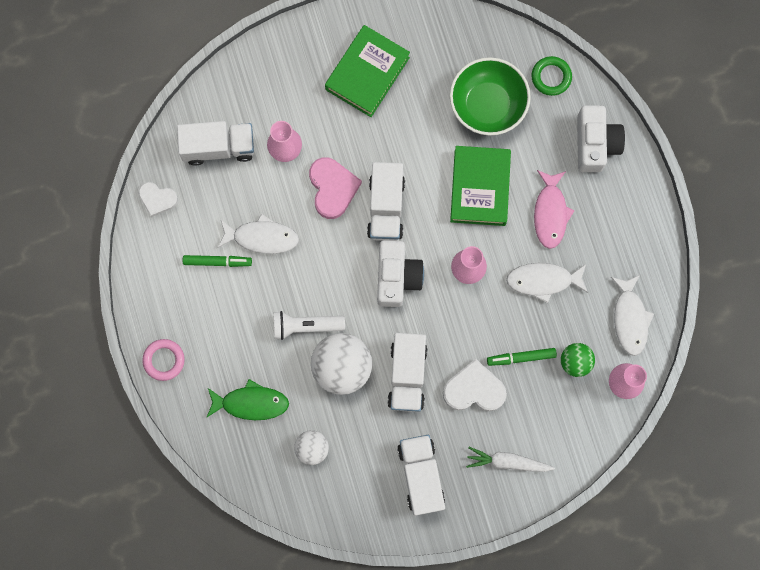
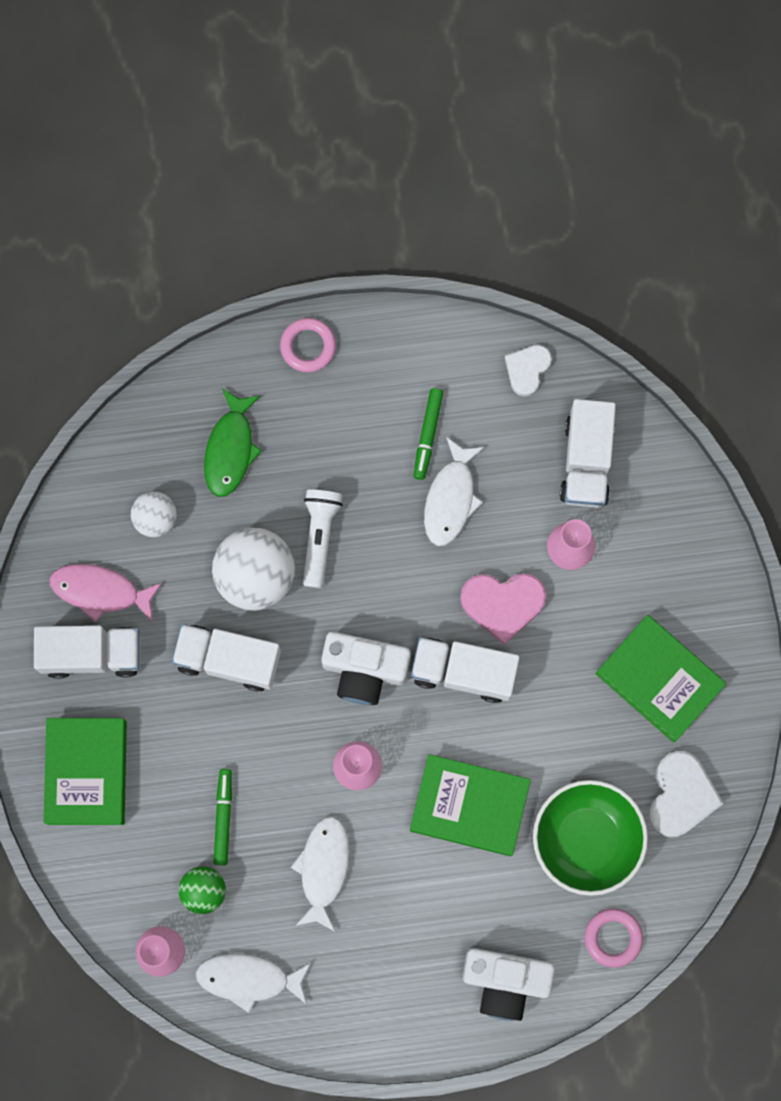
camera: 100 degrees right, 0 degrees up
(474, 389) = (192, 745): white heart -> white heart (681, 796)
(507, 462) = (87, 772): white carrot -> green book
(550, 213) = (416, 897): pink fish -> pink fish (100, 591)
(551, 77) = (613, 937): green ring -> pink ring

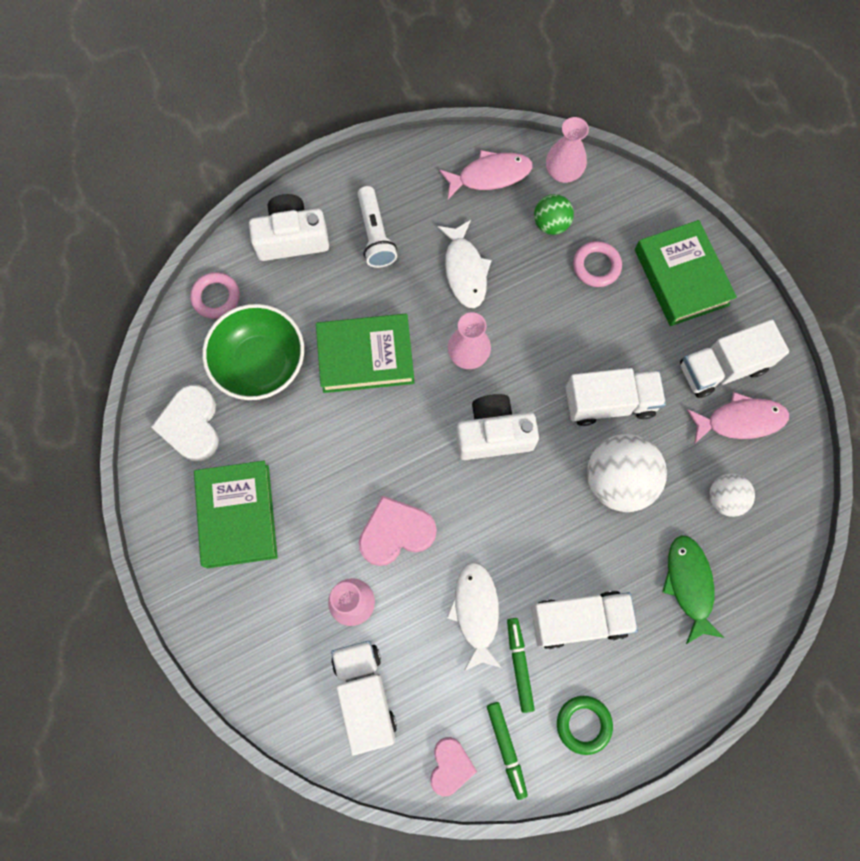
camera: 160 degrees right, 5 degrees down
(223, 817) = (559, 281): green marker -> green marker (506, 749)
(248, 979) = (490, 175): white fish -> pink fish
(308, 346) = (663, 710): pink ring -> pink ring (596, 266)
(319, 536) = (578, 534): white flashlight -> white flashlight (375, 235)
(388, 361) = (583, 724): none -> green ring
(463, 672) = (409, 462): white truck -> white truck (579, 620)
(527, 369) = (450, 766): white heart -> pink heart
(659, 679) = (237, 516): green book -> green book turned 60 degrees clockwise

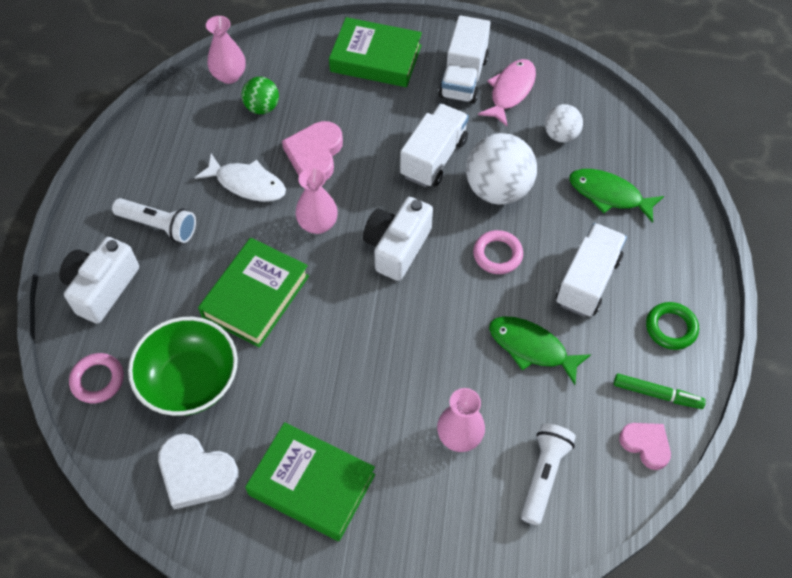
camera: 55 degrees left, 15 degrees down
(364, 694) = (543, 475): white truck -> white flashlight
(396, 532) = (423, 366): pink heart -> pink heart (315, 154)
(476, 612) = (531, 348): white fish -> green fish
(490, 175) = (186, 121): pink fish -> none
(519, 664) = (595, 343): green marker -> none
(596, 266) = (321, 101): pink ring -> pink ring (497, 254)

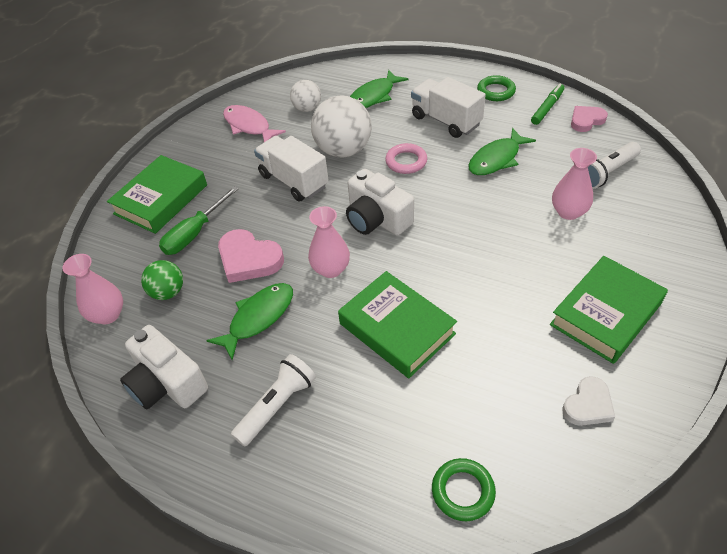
camera: 70 degrees left, 10 degrees down
(98, 380) = (463, 491): pink ring -> green ring
(102, 288) = (340, 475): white camera -> white camera (167, 383)
(190, 381) = (482, 398): green bowl -> none
(196, 473) = (588, 405): white heart -> white heart, size x0.65
(247, 184) = (258, 318): white fish -> green fish
(337, 101) = (195, 233): none -> green screwdriver
(463, 77) = (218, 149): white truck -> none
(543, 475) = (606, 173): white flashlight -> white flashlight turned 75 degrees counterclockwise

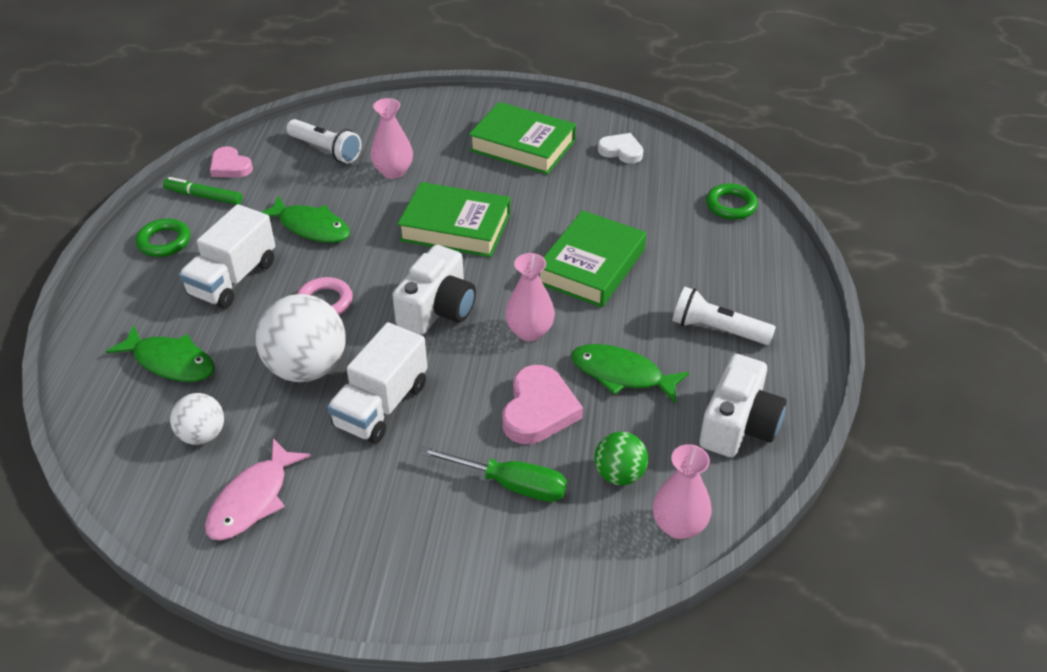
camera: 110 degrees left, 5 degrees down
(161, 199) = (451, 555): green book -> green book (455, 227)

